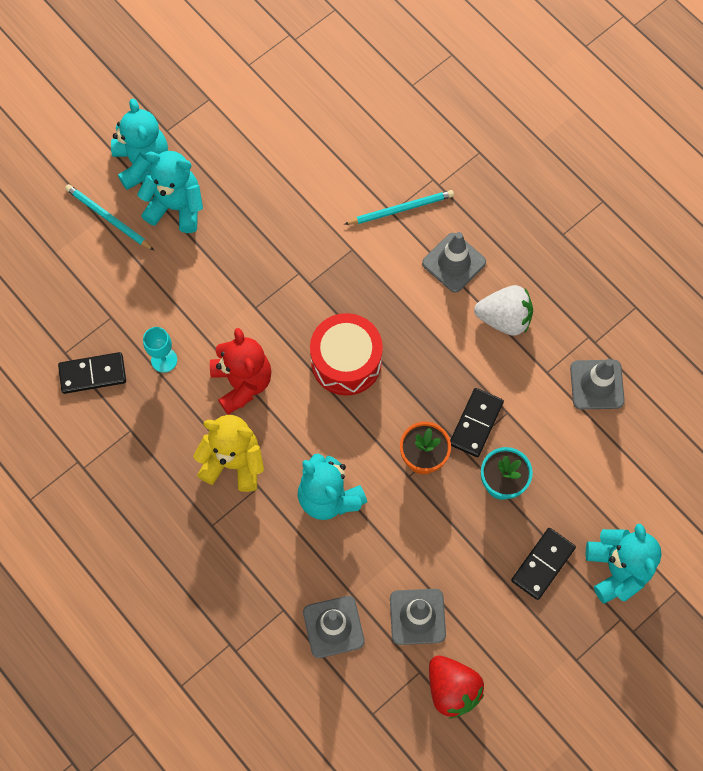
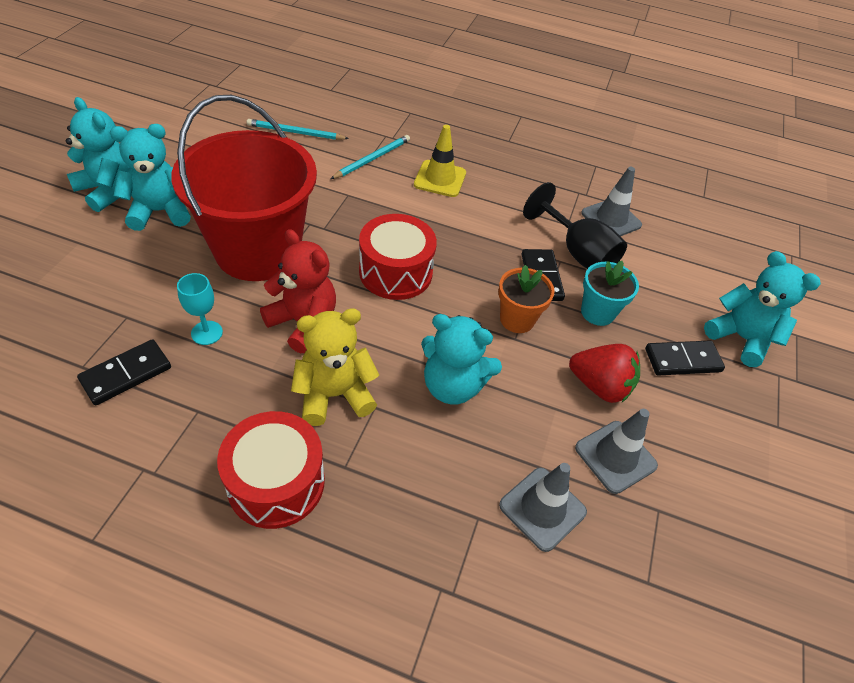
camera: 35 degrees left, 20 degrees down
(108, 218) = (88, 239): turquoise pencil -> turquoise pencil (295, 132)
(159, 515) = (276, 482): none -> red drum
(240, 288) = (258, 251): none -> red bucket
(452, 689) = (701, 510): red strawberry -> red strawberry (600, 386)
(454, 262) = (440, 179): grey traffic cone -> yellow traffic cone
(504, 318) = (507, 201): white strawberry -> none
(531, 410) = (577, 252): none -> black goblet
(542, 564) = (682, 360): black domino -> black domino turned 75 degrees clockwise

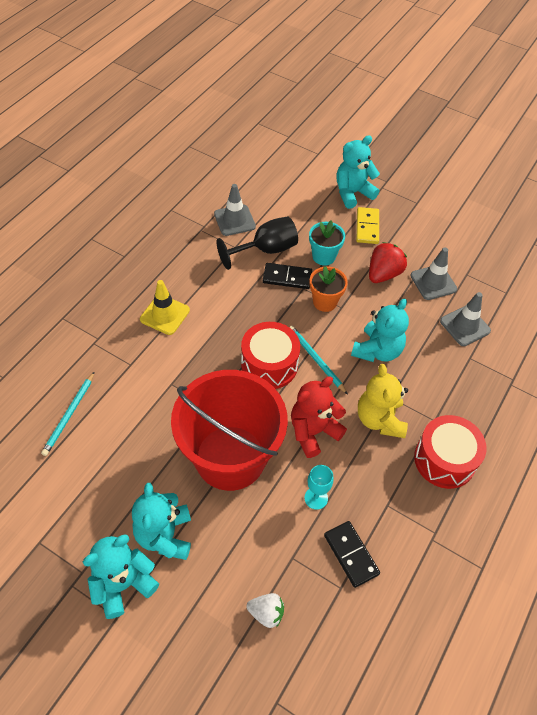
camera: 75 degrees left, 5 degrees up
(60, 300) = (266, 613): none -> white strawberry
(372, 159) = (126, 358): turquoise pencil -> turquoise pencil (316, 359)
(682, 360) = (367, 227): black domino -> yellow domino

